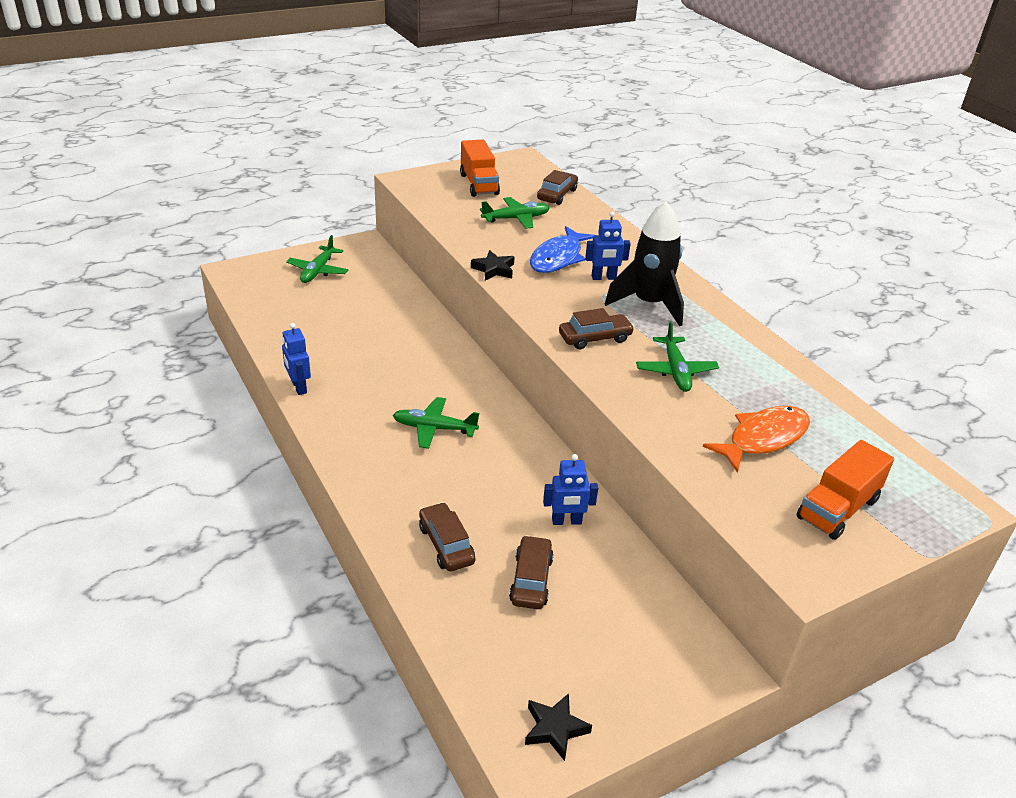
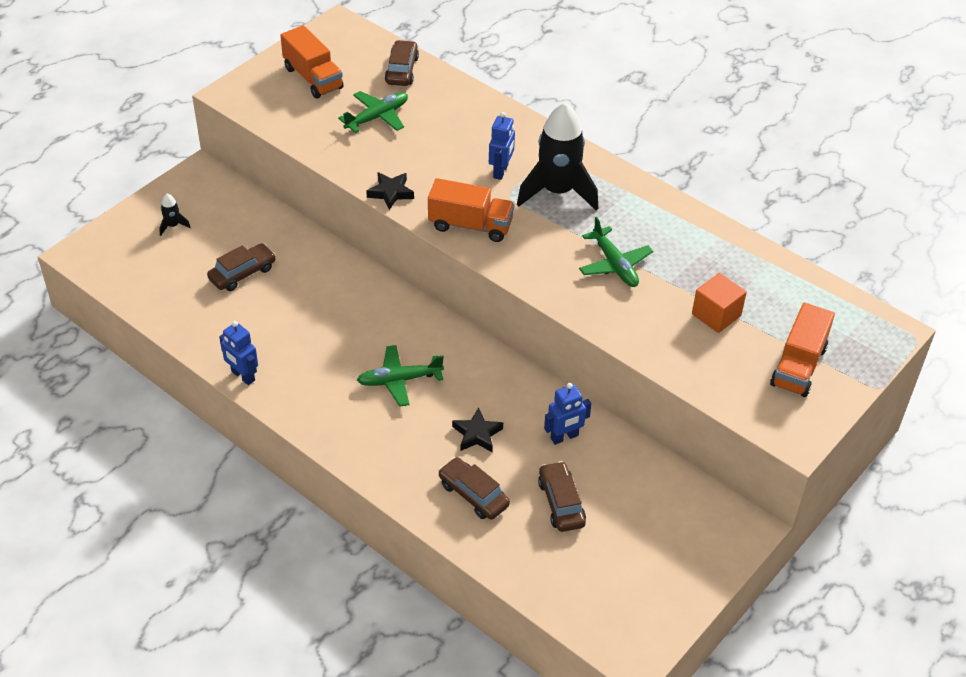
camera: 20 degrees left, 10 degrees up
(318, 271) = (173, 226): green plane -> black rocket
(551, 308) = (470, 225): none -> orange truck
(555, 729) = (639, 622): black star -> black star (477, 434)
(558, 258) = (445, 158): blue fish -> none
(595, 338) = (527, 249): brown car -> brown car (242, 273)
(603, 278) = (501, 171): blue robot -> blue robot turned 45 degrees counterclockwise
(763, 438) = (716, 315): orange fish -> orange cube

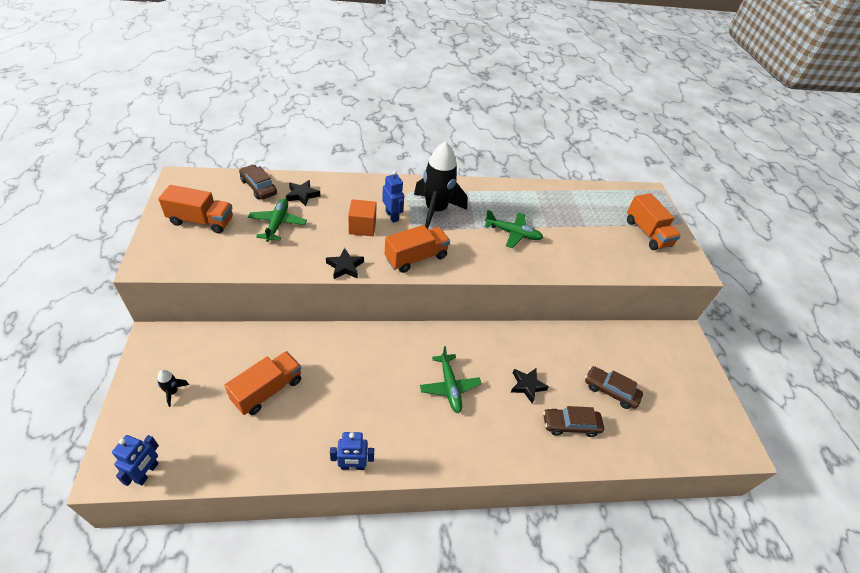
camera: 50 degrees left, 0 degrees up
(242, 273) = (267, 390): brown car -> orange truck
(399, 380) = (449, 386): green plane -> green plane turned 45 degrees counterclockwise
(435, 100) = (302, 195): none -> black star
(564, 437) = (565, 351): blue robot -> blue robot (147, 473)
(716, 315) = (586, 230): orange cube -> orange cube (362, 227)

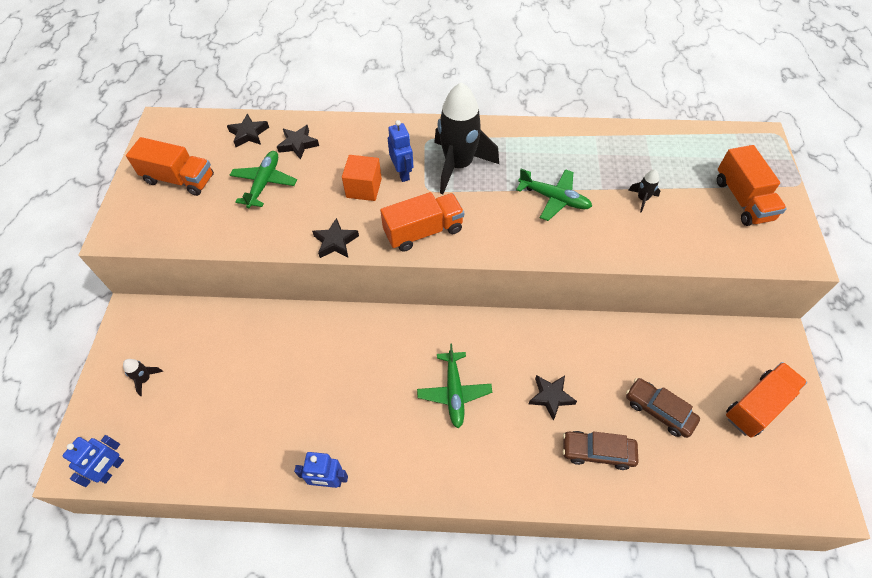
camera: 15 degrees right, 10 degrees up
(258, 187) = (249, 134): brown car -> black star
(267, 390) = (245, 383): orange truck -> orange truck (757, 406)
(577, 233) = (642, 199): none -> black rocket

